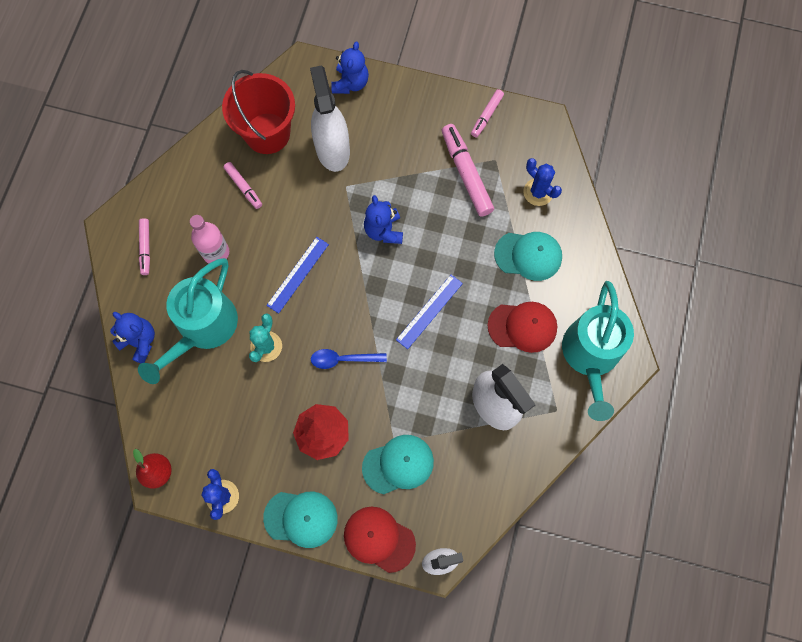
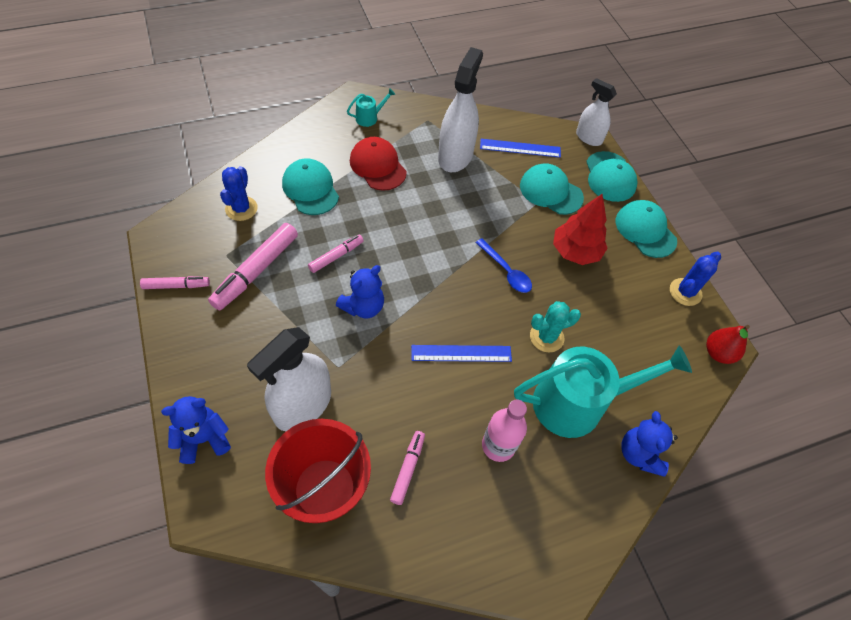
camera: 130 degrees left, 15 degrees down
(145, 248) = (550, 525): pink marker -> pink marker (336, 256)
(379, 539) = (610, 177): red cap -> turquoise cap
(429, 311) = (414, 232): blue ruler -> blue ruler (520, 148)
(590, 357) = (370, 118): turquoise watering can -> turquoise watering can, size x0.41

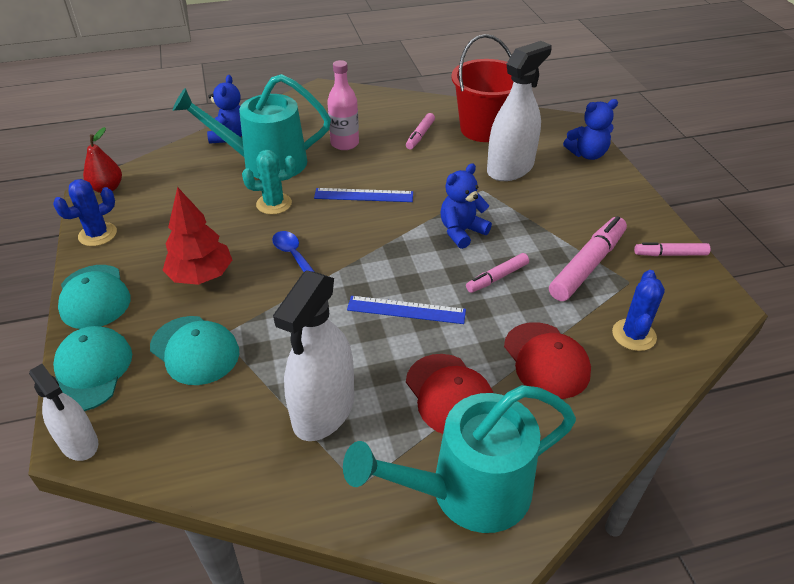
camera: 170 degrees left, 15 degrees down
(310, 189) = (546, 360): turquoise cap -> red cap
(370, 118) = (466, 492): turquoise watering can -> turquoise watering can, size x2.47
(520, 148) = (210, 423): blue ruler -> blue ruler (406, 310)

